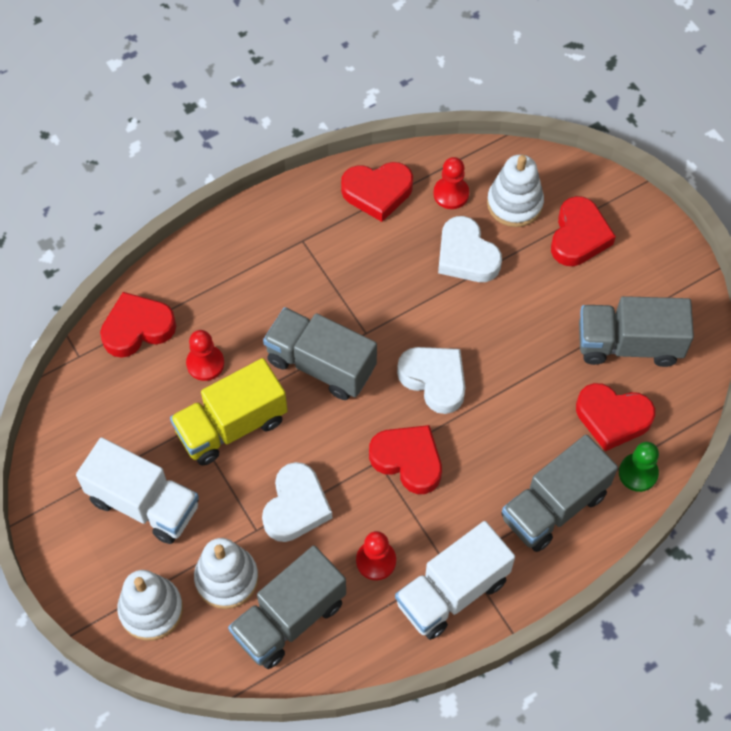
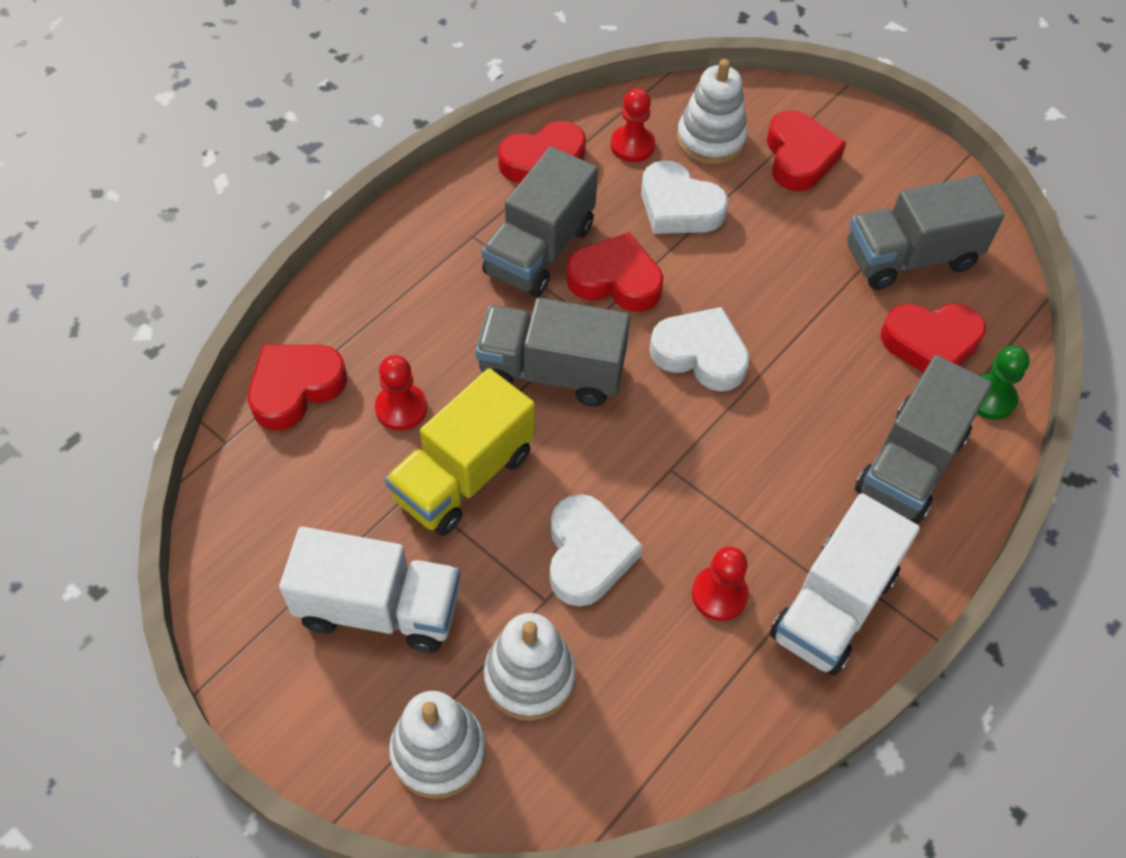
camera: 20 degrees left, 5 degrees down
(289, 618) = (635, 705): grey truck -> grey truck (540, 250)
(408, 460) = (708, 458): red heart -> red heart (615, 280)

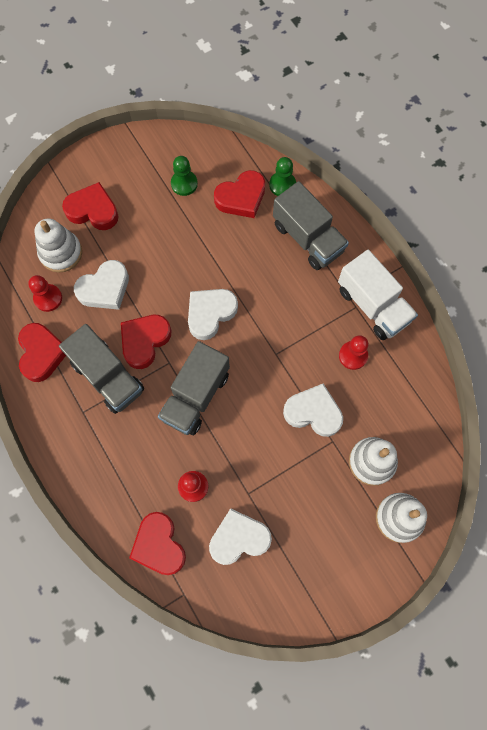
camera: 70 degrees left, 15 degrees up
(333, 496) = (239, 538): none -> white heart
(379, 608) = (314, 529): white truck -> none
(463, 476) = (248, 463): yellow truck -> none
(910, 258) = (184, 184): grey truck -> green pawn
(931, 343) = (241, 198): red heart -> red heart turned 45 degrees clockwise

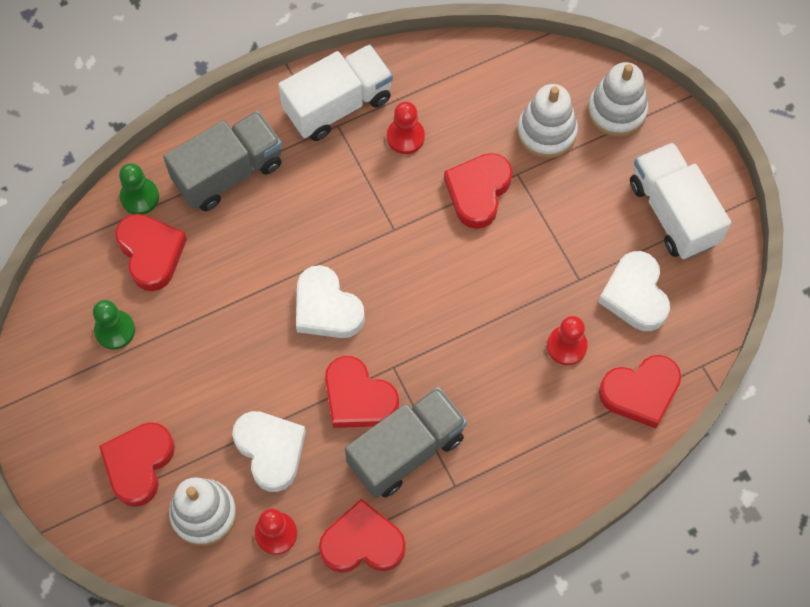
camera: 85 degrees left, 5 degrees down
(196, 396) = (444, 335): grey truck -> none
(313, 412) = (478, 192): white heart -> red heart
(313, 567) = (673, 213): none -> white truck

